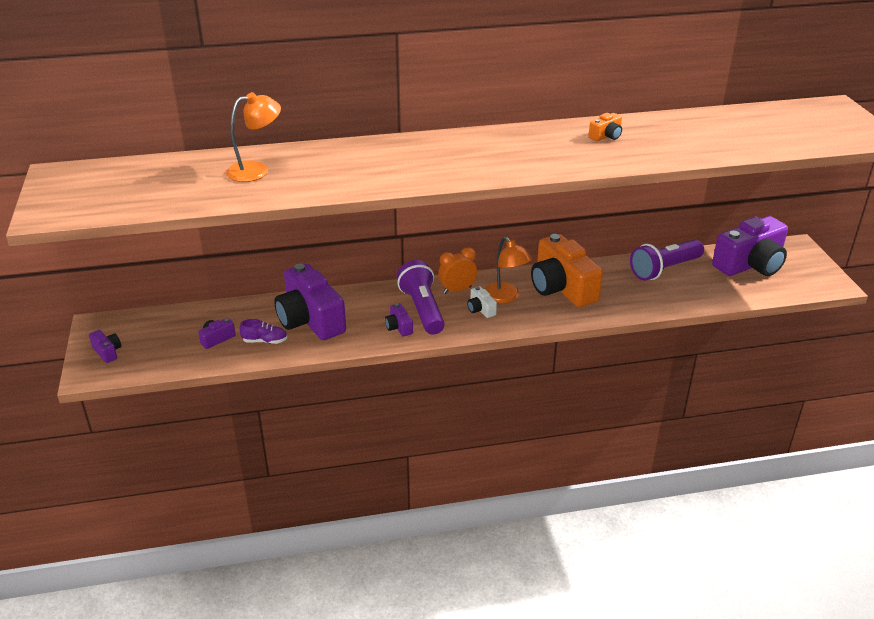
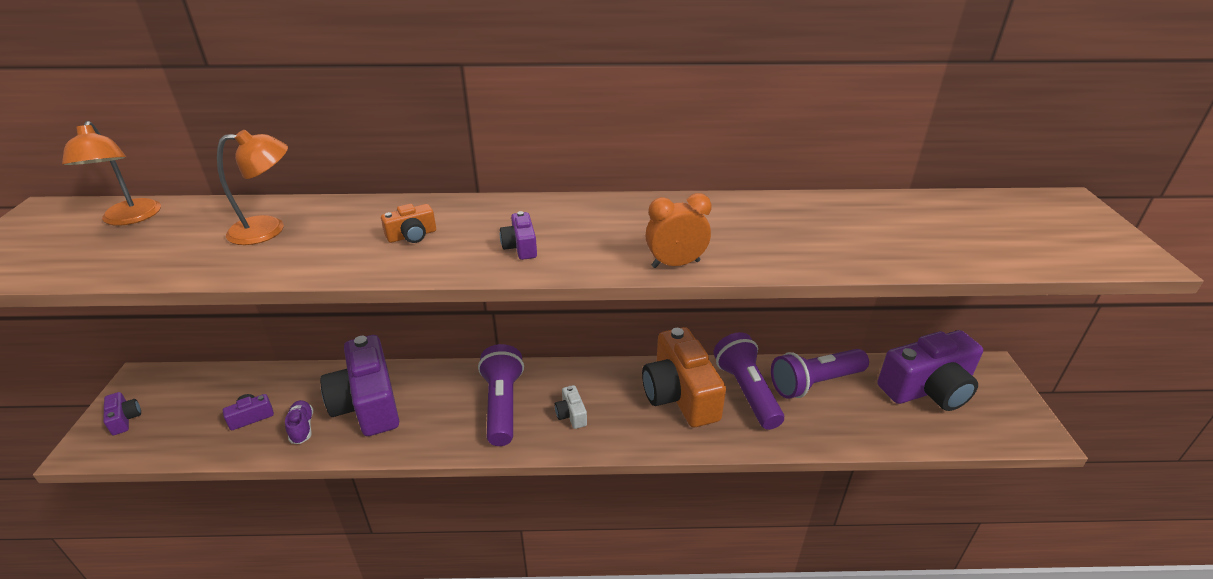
camera: 10 degrees right, 0 degrees up
(265, 341) = (302, 428): purple shoe -> purple shoe turned 120 degrees counterclockwise
(399, 327) = (464, 428): purple camera -> purple camera (520, 247)
(457, 290) = (553, 382): orange clock -> orange clock (675, 264)
(505, 297) = (607, 400): orange lamp -> orange lamp (130, 218)
(606, 136) = (738, 220): orange camera -> orange camera (412, 235)
(613, 280) = (747, 391): none -> purple flashlight

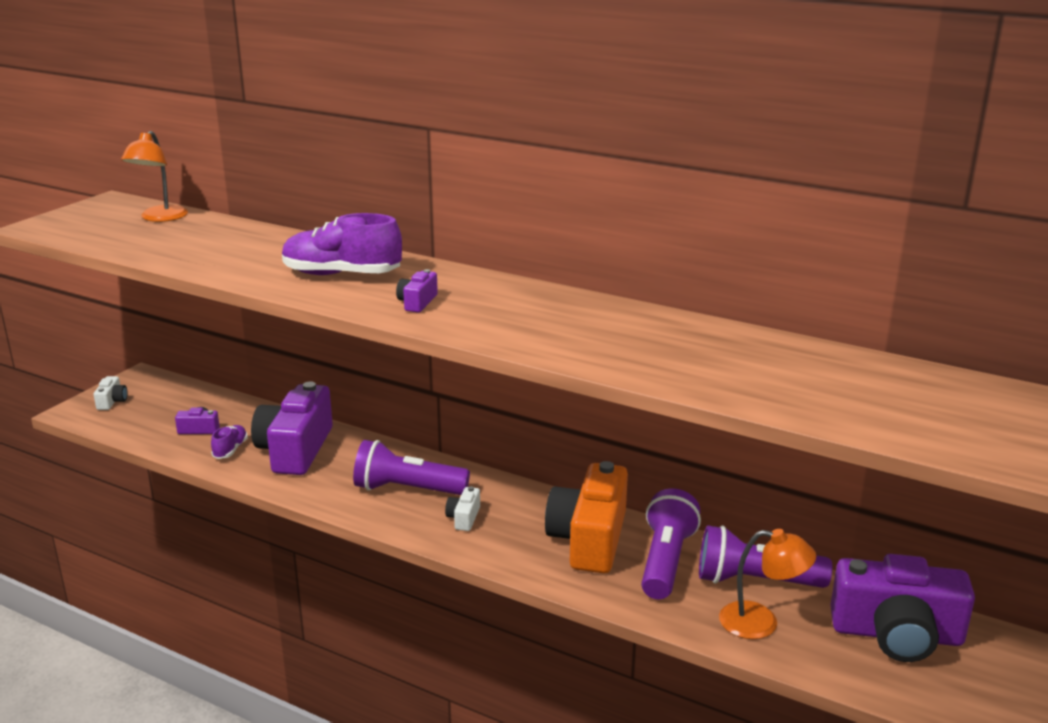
camera: 30 degrees right, 10 degrees down
(124, 419) = (112, 401): purple camera -> white camera
(268, 229) = (243, 246): orange lamp -> orange lamp (761, 623)
(412, 235) = (341, 274): orange camera -> purple shoe
(502, 405) = (407, 489): purple flashlight -> purple flashlight turned 105 degrees counterclockwise
(675, 264) = (533, 347): orange clock -> none

